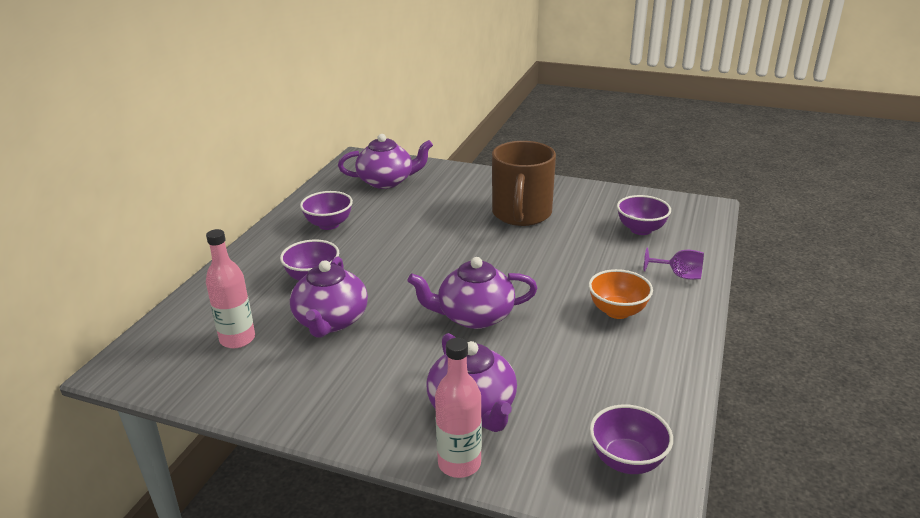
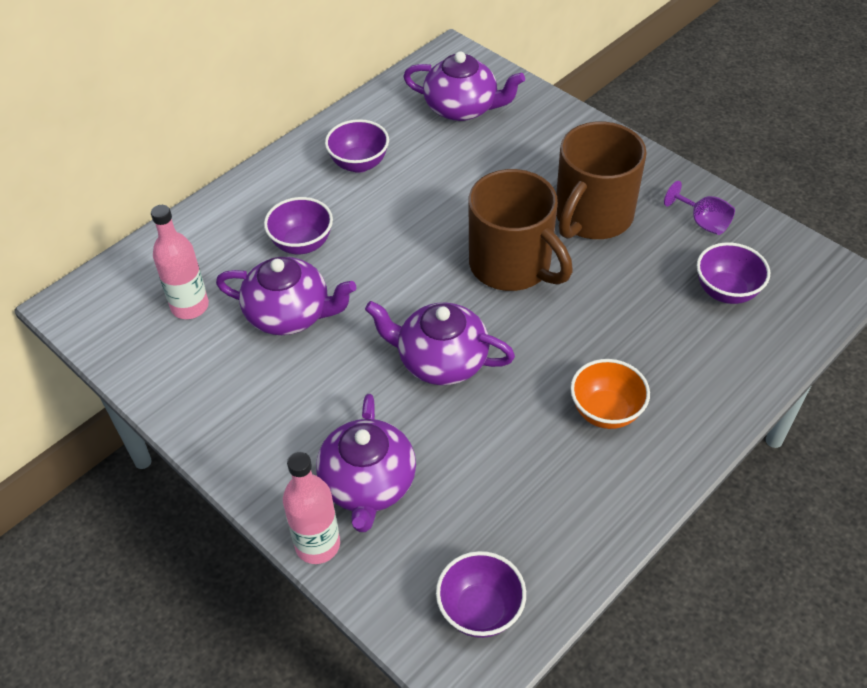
camera: 25 degrees right, 20 degrees up
(331, 321) = (290, 314): purple teapot -> purple teapot turned 105 degrees counterclockwise
(486, 251) = (512, 265): none -> brown mug
(679, 275) = (720, 383): purple goblet -> purple goblet (702, 222)

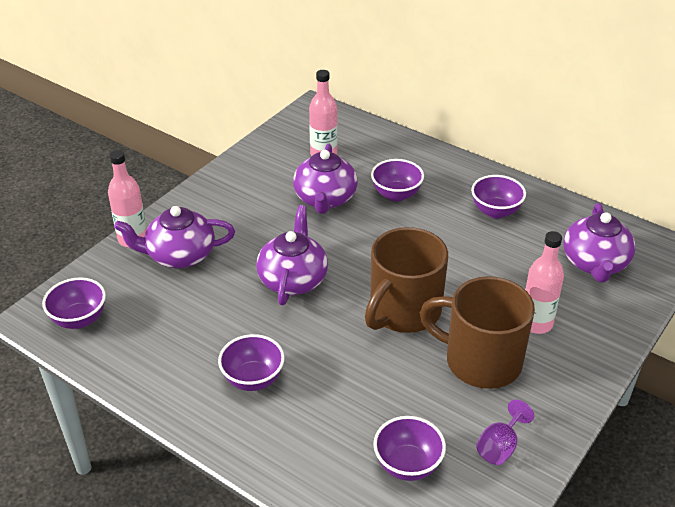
camera: 80 degrees right, 10 degrees down
(543, 167) = (536, 323): none -> pink bottle
(606, 411) = (253, 379): orange bowl -> purple bowl

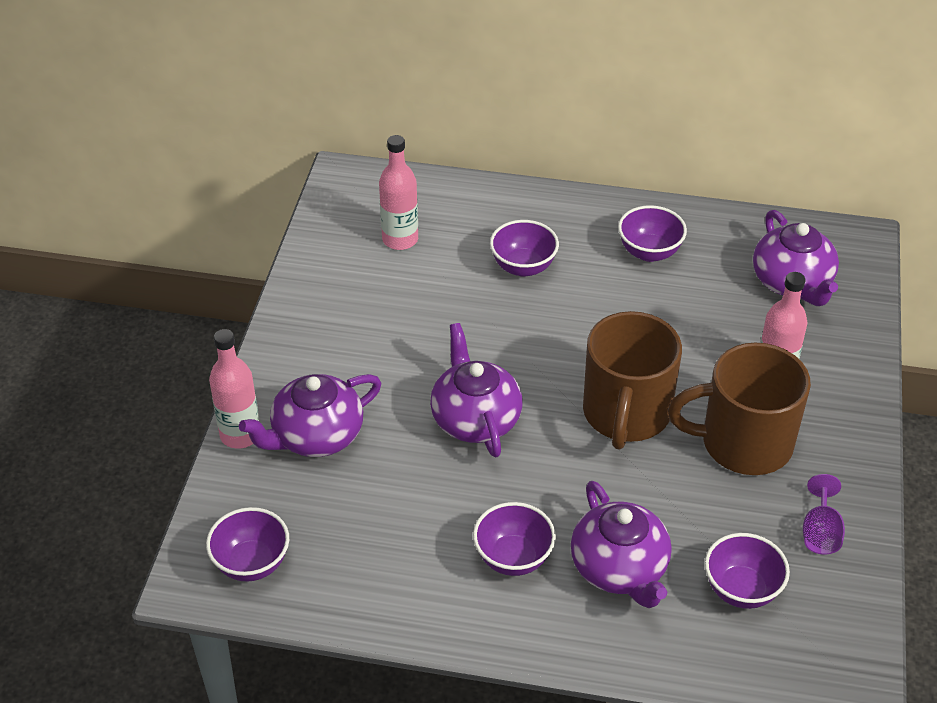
camera: 25 degrees left, 5 degrees up
(325, 199) = (443, 300): purple teapot -> purple teapot (620, 569)

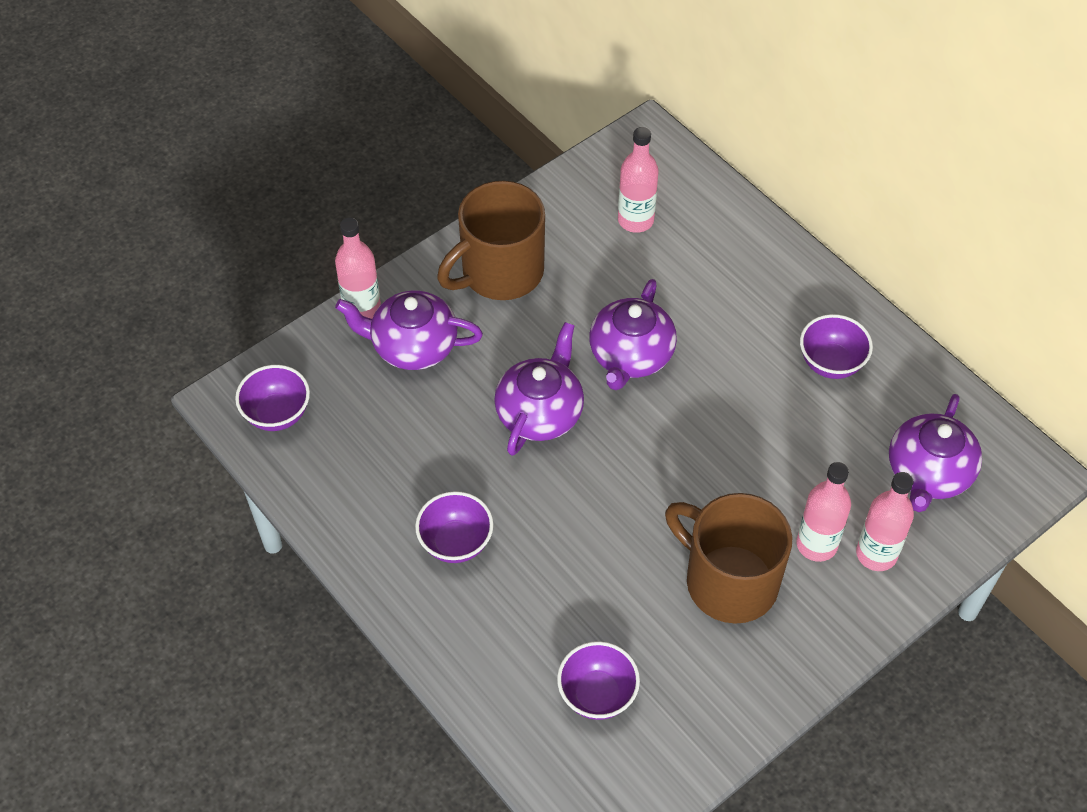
camera: 40 degrees right, 10 degrees up
(523, 267) = (710, 308): purple bowl -> none
(620, 569) = (524, 609): purple teapot -> purple teapot (630, 356)
(626, 414) = (660, 490): brown mug -> brown mug (500, 272)
(818, 357) = (876, 554): none -> pink bottle
(820, 532) = (709, 698): purple goblet -> none

